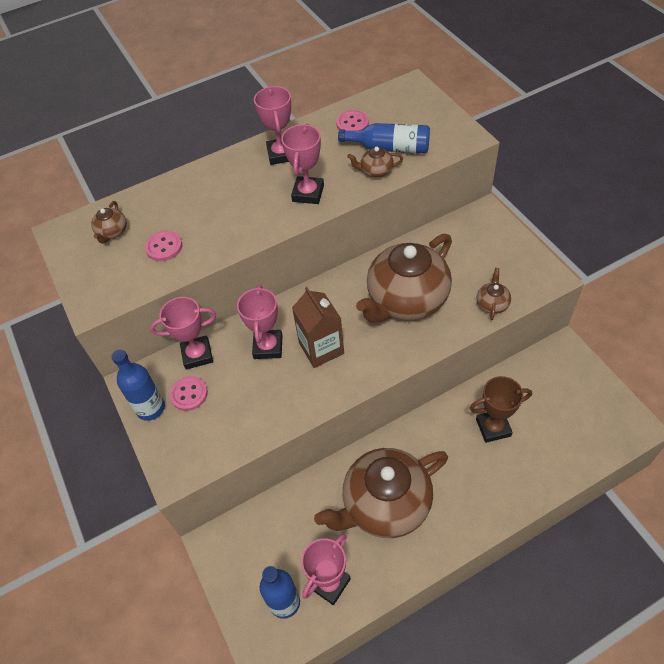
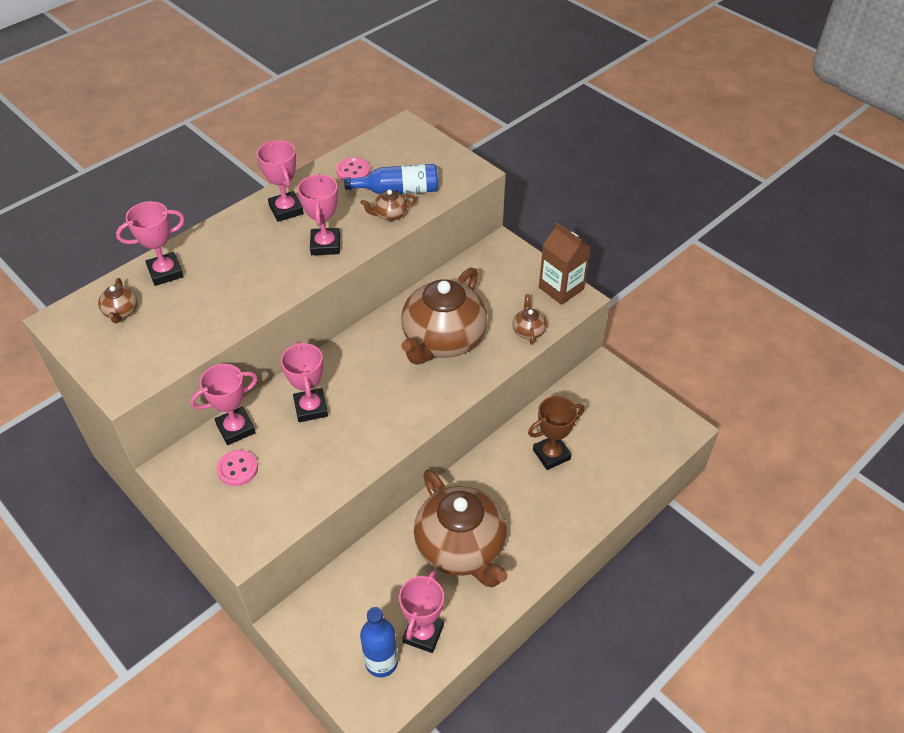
camera: 20 degrees left, 5 degrees down
(150, 408) = (199, 490): blue bottle -> none
(160, 200) = (165, 272): none -> pink trophy
(164, 247) = (184, 318): pink button -> none
(321, 348) = (367, 400): brown carton -> brown carton (561, 288)
(385, 504) = (461, 547): brown teapot -> brown teapot turned 75 degrees counterclockwise

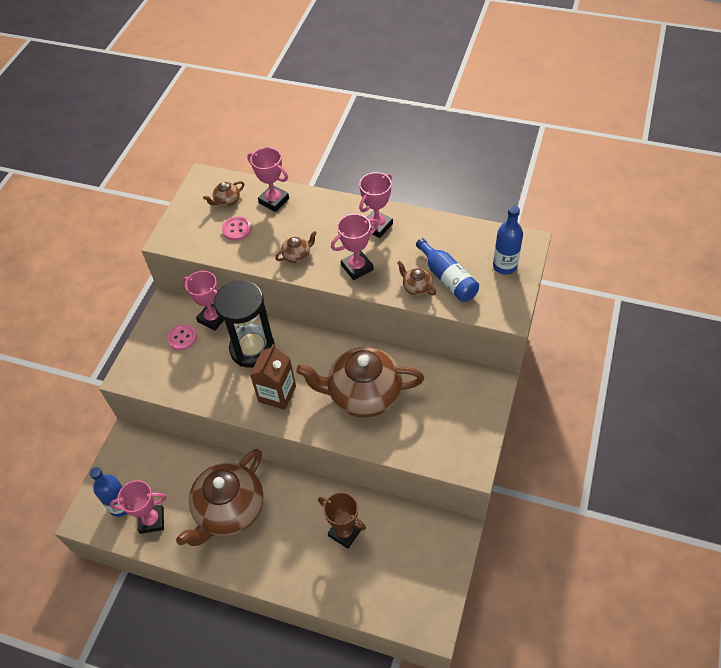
camera: 65 degrees right, 5 degrees up
(311, 408) = (252, 349): pink trophy -> black hourglass
(353, 171) = (448, 240): pink button -> pink button (237, 229)
(417, 151) = (504, 266): none -> blue bottle
(528, 331) = (411, 448): brown teapot -> brown teapot (297, 255)
(561, 288) = (475, 450): brown carton -> brown carton (277, 394)

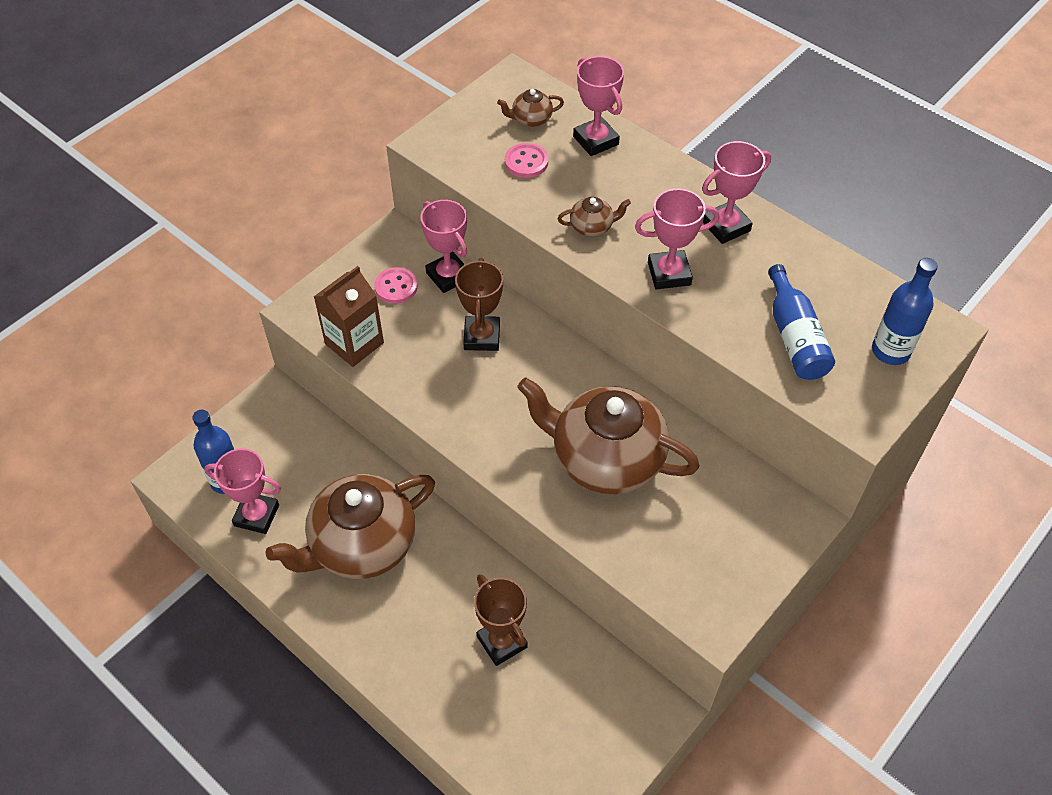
camera: 20 degrees right, 0 degrees up
(252, 349) = (482, 337): black hourglass -> brown trophy
(277, 394) = (487, 410): brown carton -> brown carton (354, 343)
(416, 287) = (742, 333): brown teapot -> none

